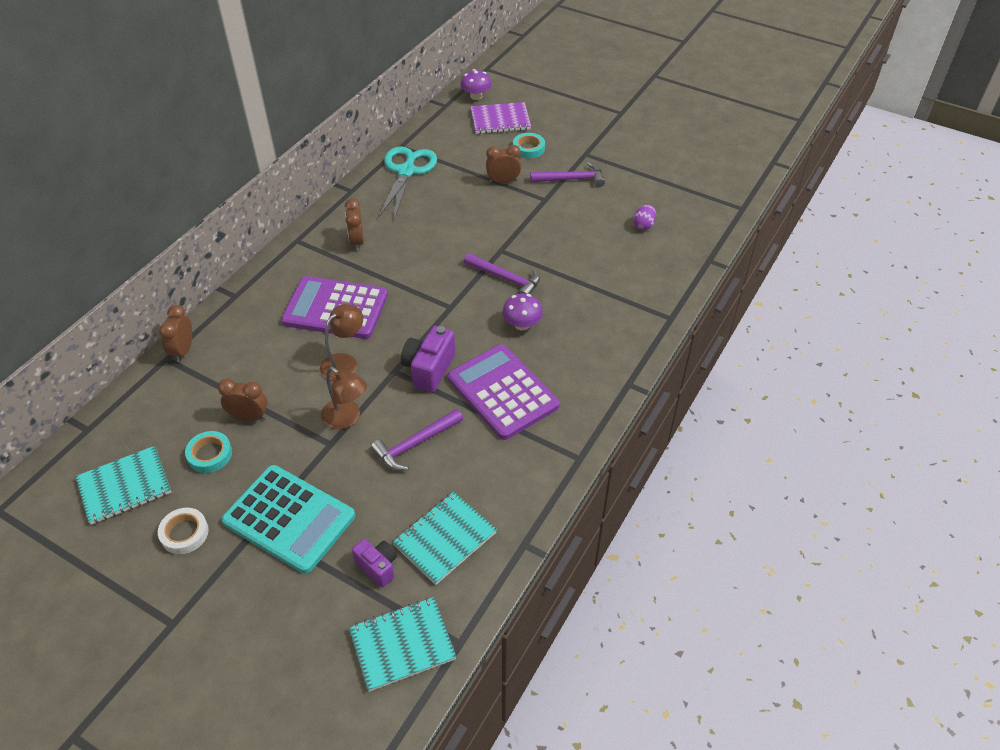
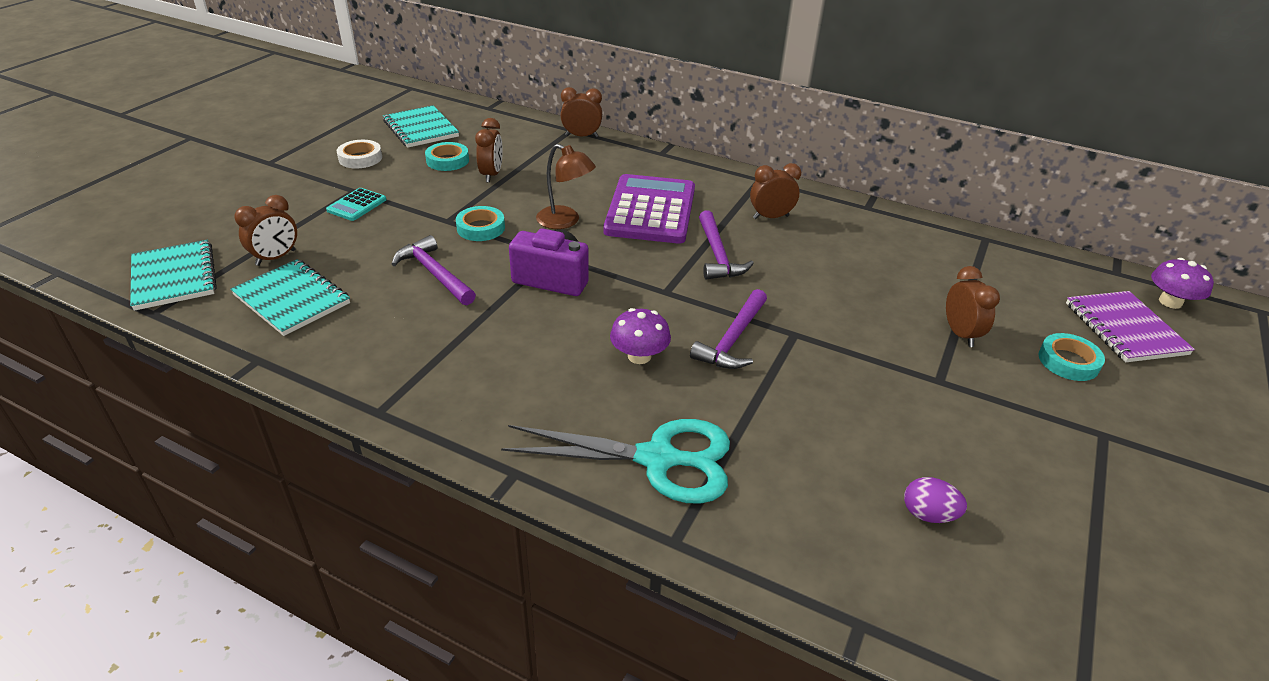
camera: 85 degrees right, 10 degrees down
(289, 519) = (357, 205): turquoise calculator -> turquoise calculator, size x0.45
(347, 418) = (481, 228): brown lamp -> turquoise tape
(378, 567) = (276, 258): purple camera -> brown clock
(406, 171) = (931, 246): turquoise scissors -> turquoise scissors (658, 459)
(502, 392) = (509, 339): purple calculator -> none
(572, 179) = (1014, 414): purple hammer -> purple hammer (717, 255)

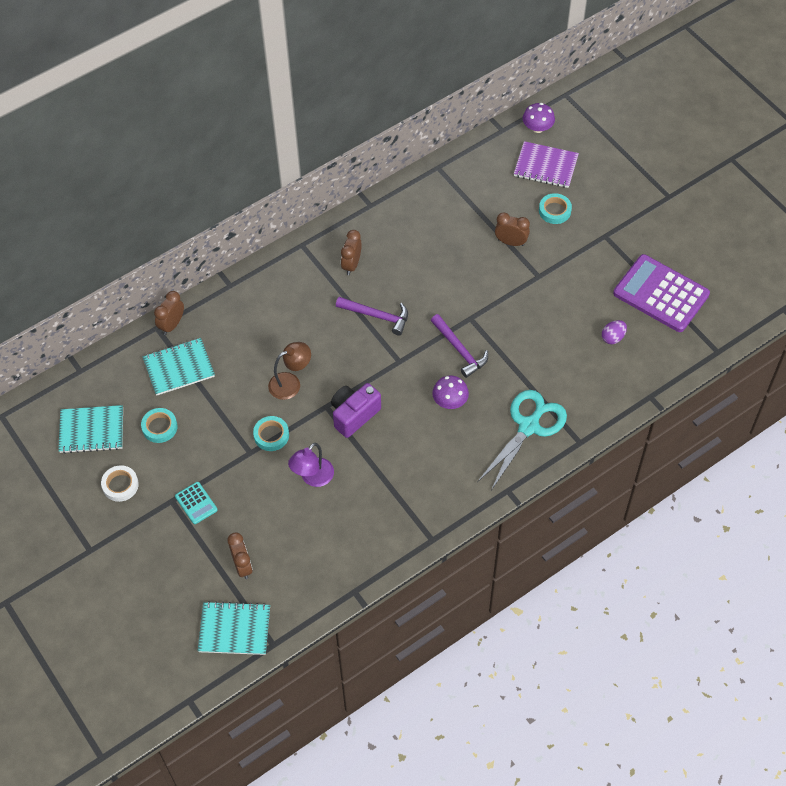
camera: 60 degrees left, 20 degrees up
(292, 299) = (299, 564): turquoise notebook -> turquoise notebook (179, 368)
(434, 273) = (313, 478): purple hammer -> purple lamp
(491, 175) = (199, 405): brown clock -> none
(650, 210) = (305, 328): purple calculator -> purple calculator (661, 294)

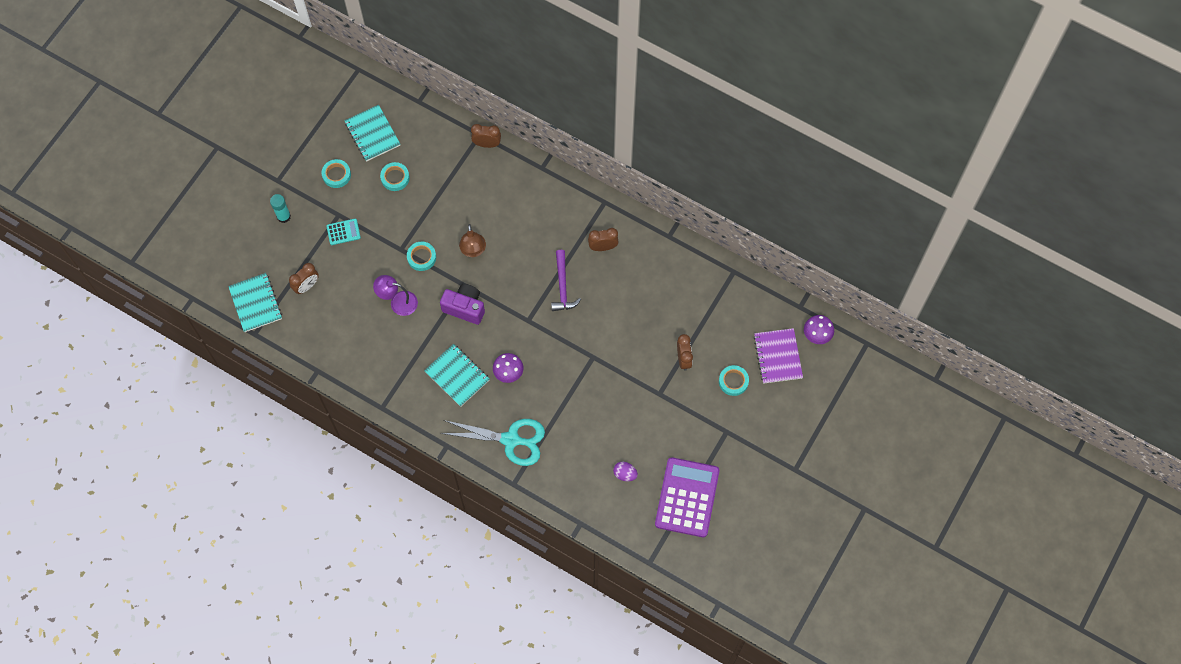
camera: 65 degrees right, 10 degrees up
(120, 485) = (336, 175): white tape -> turquoise tape
(140, 560) = (283, 216): none -> turquoise glue stick
(179, 368) = (451, 167): turquoise notebook -> turquoise notebook (457, 376)
(196, 503) = (343, 232): turquoise calculator -> turquoise calculator turned 135 degrees counterclockwise
(291, 383) = (473, 250): brown lamp -> brown lamp turned 45 degrees clockwise
(459, 350) = (559, 361): purple hammer -> none

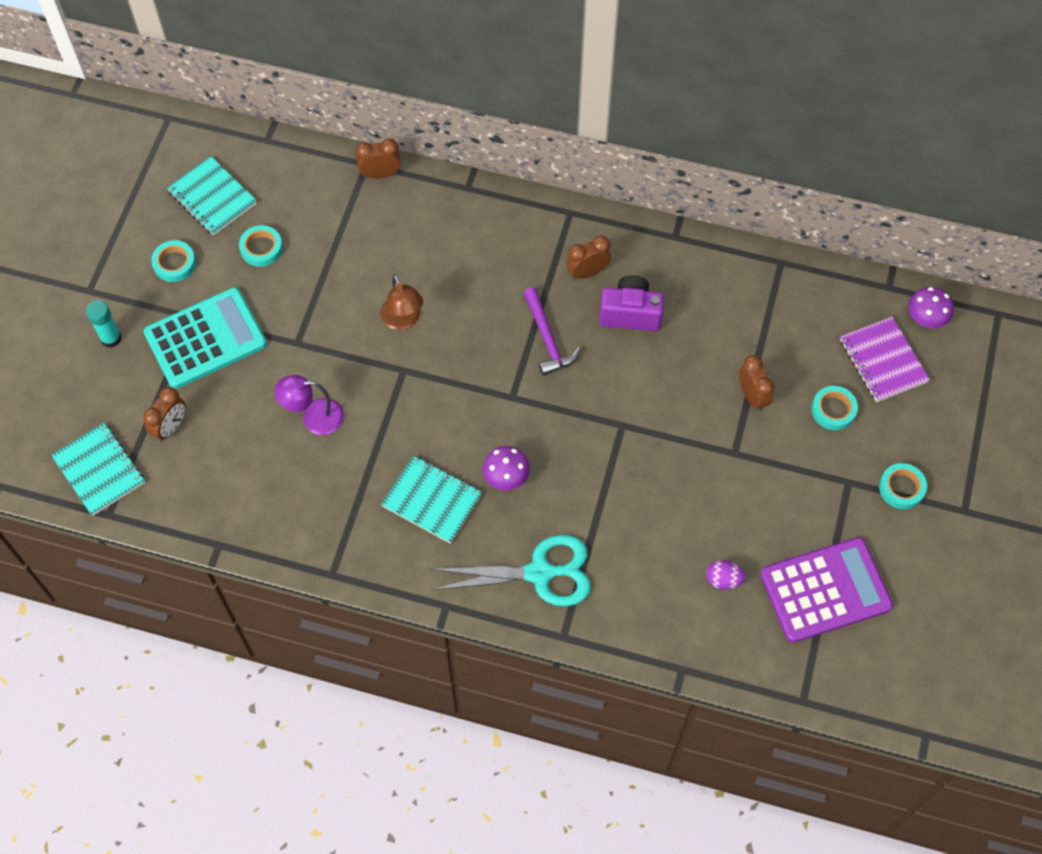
camera: 15 degrees left, 5 degrees down
(343, 232) = (205, 339): turquoise calculator -> turquoise calculator, size x2.24
(421, 257) = (331, 347): turquoise tape -> turquoise tape (901, 488)
(465, 308) = (414, 402): purple camera -> purple camera (630, 313)
(687, 497) = (825, 590): purple calculator -> purple calculator turned 75 degrees clockwise

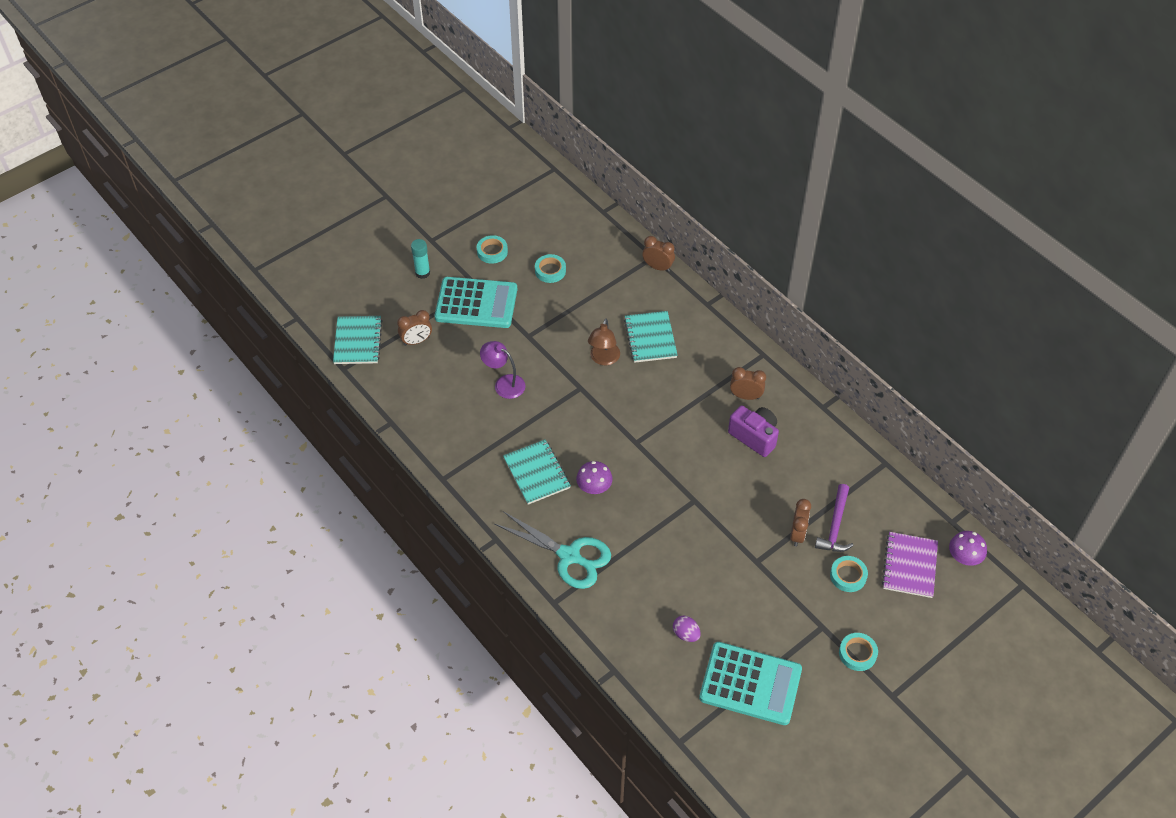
camera: 35 degrees right, 10 degrees down
(212, 197) = (544, 226): turquoise notebook -> turquoise notebook (650, 338)
(547, 339) = (687, 421): purple hammer -> purple hammer (835, 526)
(825, 590) = (750, 684): purple calculator -> turquoise calculator

